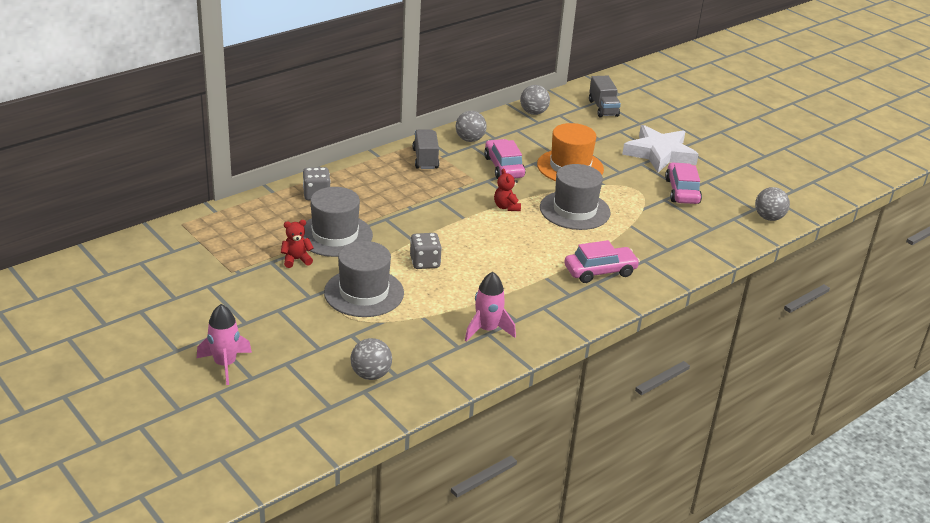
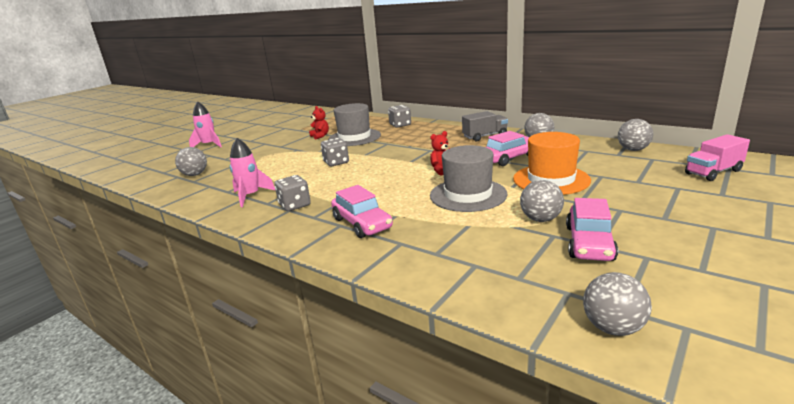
camera: 80 degrees right, 10 degrees down
(364, 293) = (289, 156): grey hat -> none
(534, 303) = (295, 205): none -> grey dice
(603, 108) = (713, 172): grey truck -> pink truck
(638, 195) = (540, 219): none -> grey ball
(659, 153) = (665, 216): white star -> none
(682, 191) = (589, 243): pink car -> pink car turned 120 degrees clockwise

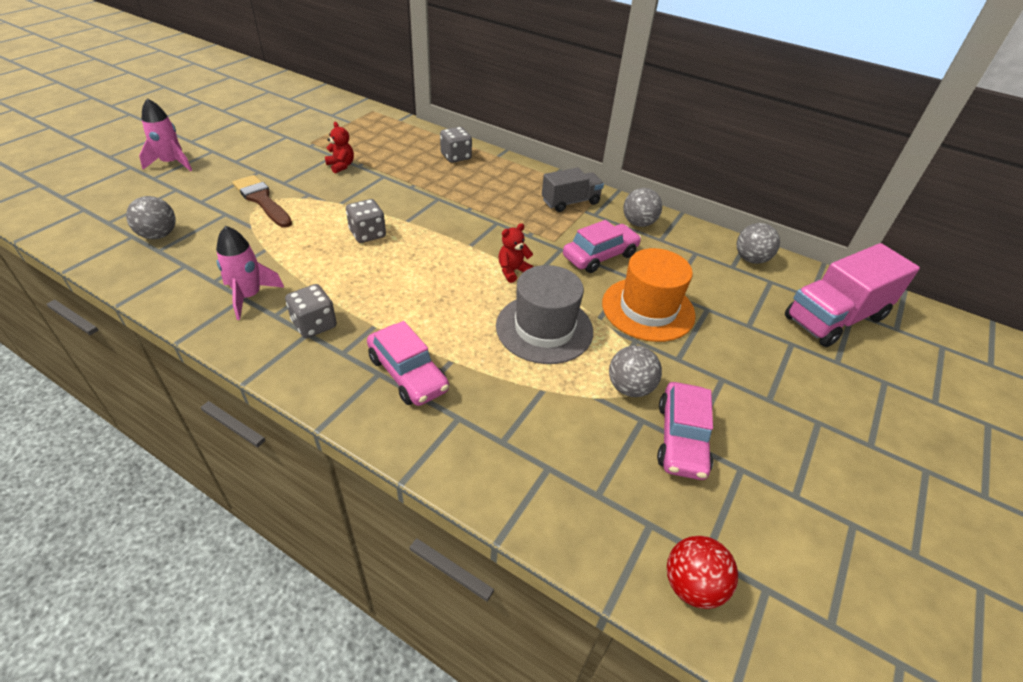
camera: 10 degrees left, 20 degrees up
(265, 154) = (262, 200): none -> brown brush
(354, 137) = (391, 177): grey hat -> none
(613, 328) = (692, 585): grey ball -> red ball
(713, 172) = (834, 318): pink truck -> pink truck, size x1.63

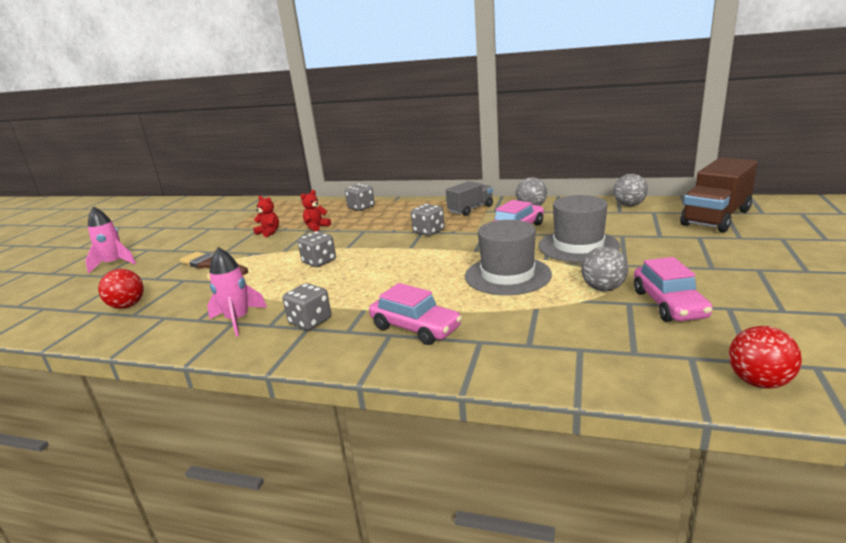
camera: 10 degrees left, 20 degrees down
(159, 235) = (127, 306): grey ball -> red ball
(504, 225) = (428, 231): none -> grey dice
(513, 271) = (456, 252): red teddy bear -> red teddy bear (316, 227)
(648, 309) = (578, 246): orange hat -> grey hat
(834, 318) = (715, 218): pink truck -> brown truck

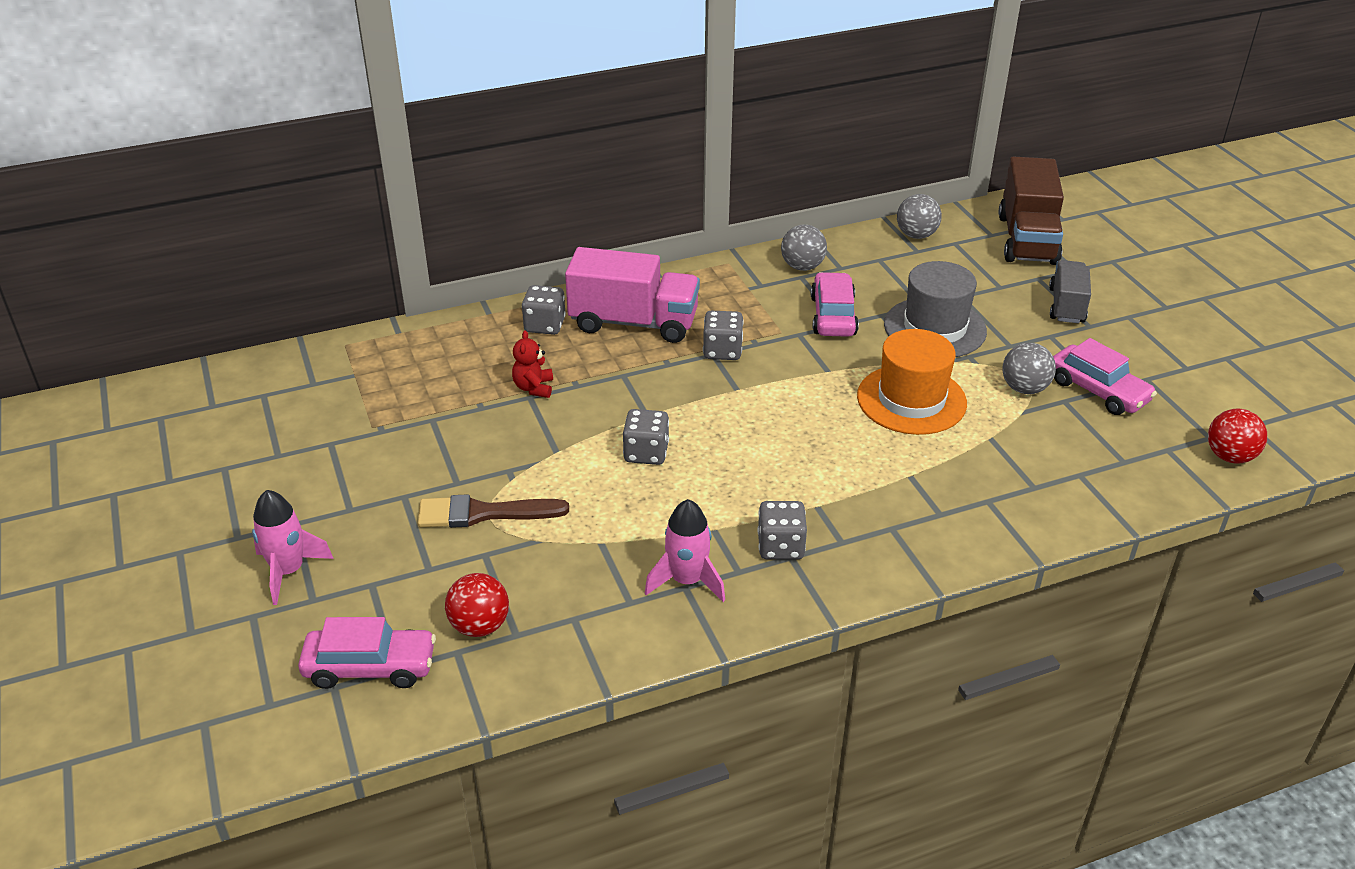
camera: 40 degrees left, 15 degrees up
(269, 232) = (468, 421): red teddy bear -> none
(403, 213) = (634, 323): none -> pink truck
(415, 328) = (907, 509): pink car -> pink car (370, 667)
(470, 209) = (723, 289): grey truck -> grey truck (1066, 306)
(507, 275) = (911, 400): grey hat -> orange hat

